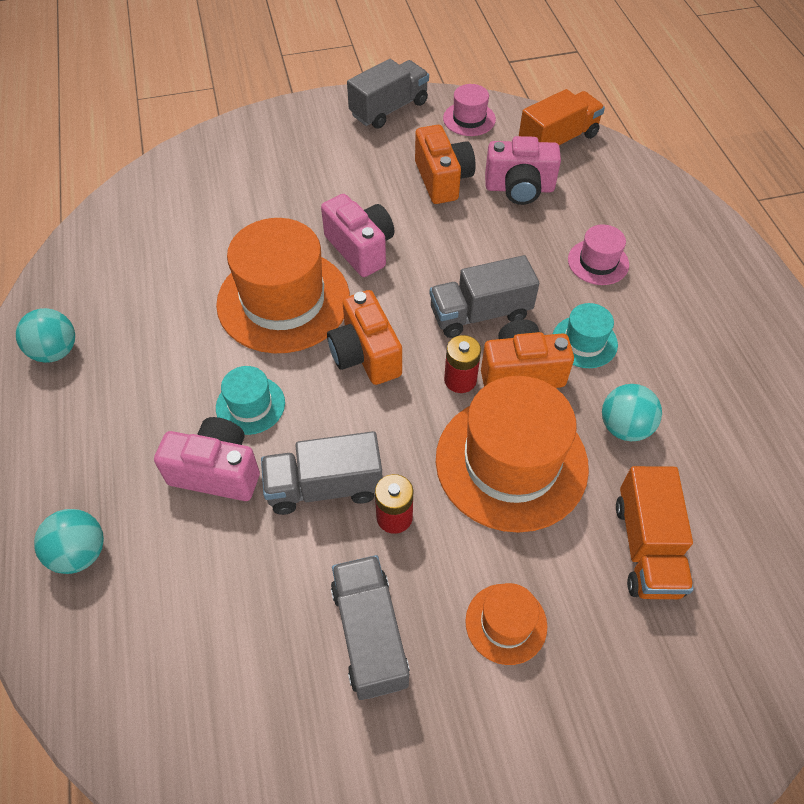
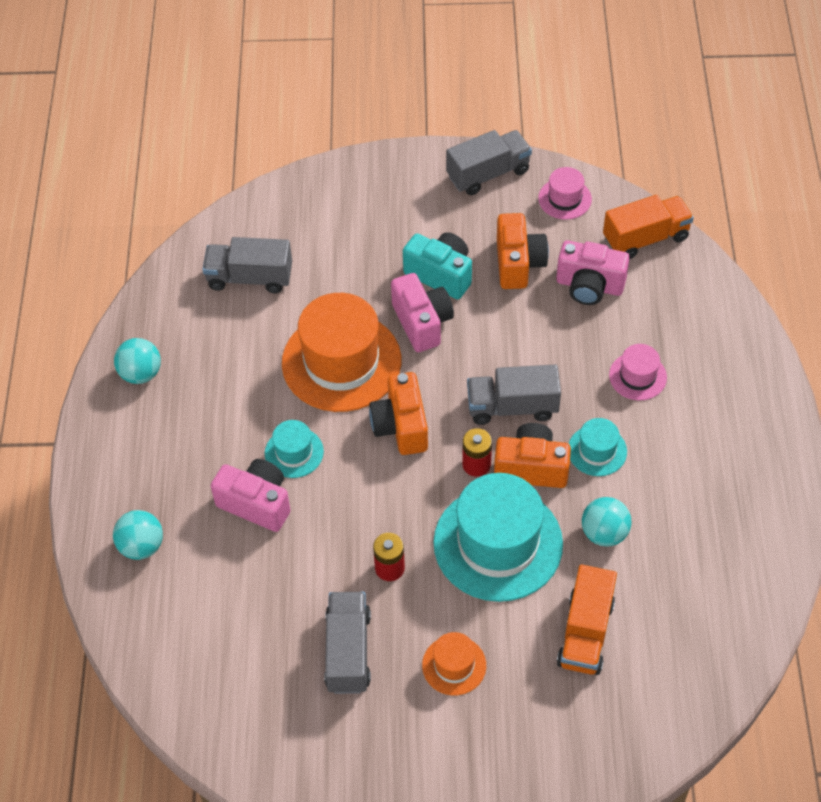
camera: 15 degrees right, 0 degrees up
(324, 487) = (340, 533): grey truck -> grey truck (250, 278)
(367, 201) = (440, 274): none -> turquoise camera
(511, 462) = (498, 543): orange hat -> turquoise hat

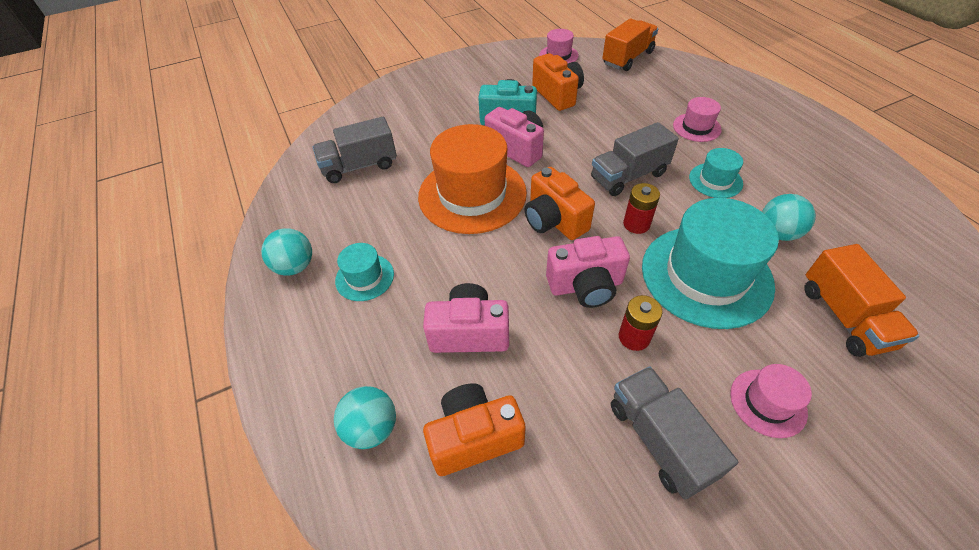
camera: 25 degrees left, 5 degrees down
(294, 452) = (477, 275): turquoise hat -> turquoise hat (364, 277)
(454, 665) = (768, 402): orange hat -> pink hat
(488, 174) = (498, 58): grey truck -> none
(531, 467) = (679, 210): orange camera -> orange camera (474, 437)
(589, 286) = (616, 91): pink camera -> pink camera (585, 286)

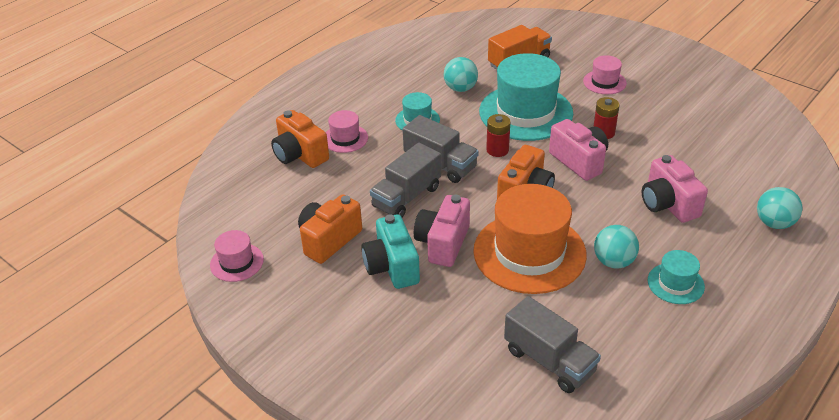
camera: 115 degrees left, 10 degrees down
(295, 266) = (707, 338): turquoise ball -> turquoise ball (613, 262)
(474, 437) = (732, 178): orange camera -> orange camera (300, 155)
(627, 58) = (226, 203): orange truck -> none
(659, 439) = (662, 113): grey truck -> grey truck (406, 197)

